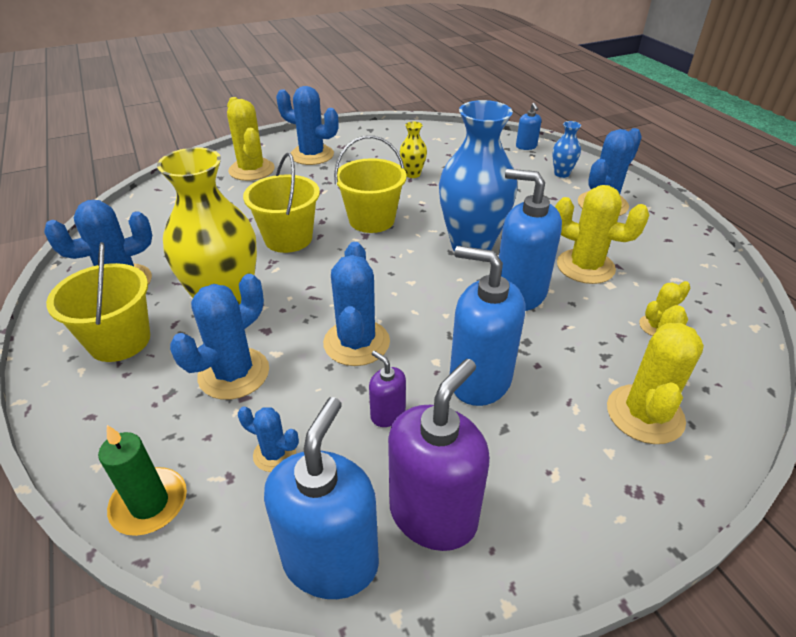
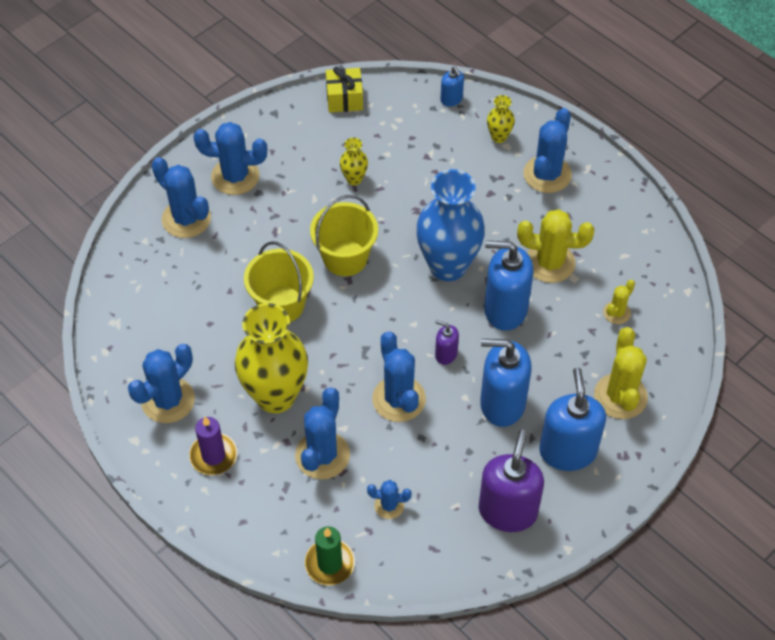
camera: 20 degrees left, 15 degrees up
(120, 340) = (213, 455): yellow bucket -> purple candle
(251, 170) = (186, 219): yellow cactus -> blue cactus
(330, 560) = (460, 557): blue soap dispenser -> blue soap dispenser (567, 451)
(387, 414) = (449, 452): purple soap dispenser -> purple soap dispenser (446, 354)
(432, 132) = (344, 99): none -> yellow gift
(561, 174) = (499, 137): blue vase -> yellow vase

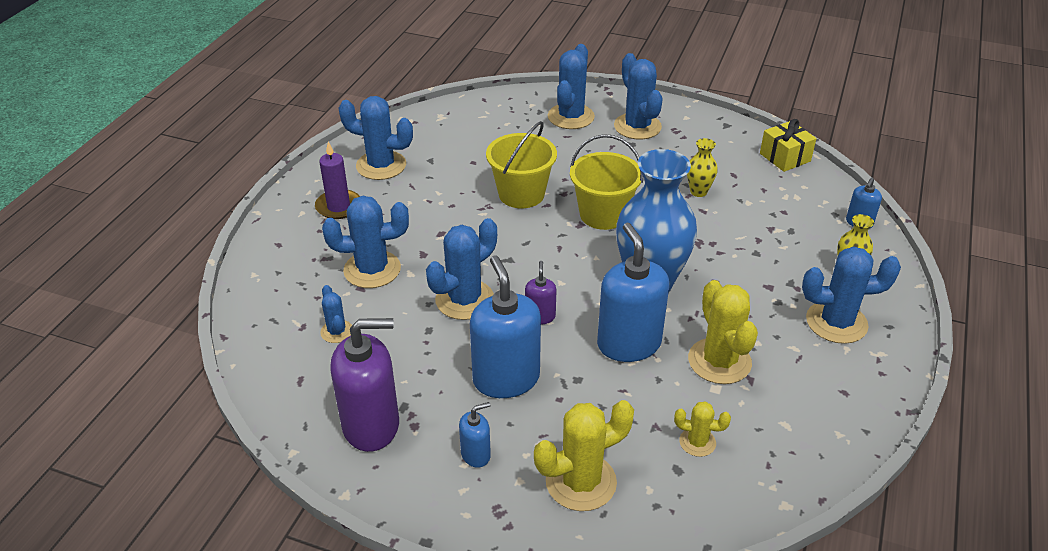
camera: 65 degrees right, 15 degrees down
(275, 396) = (420, 221): yellow vase -> none
(330, 563) = (255, 312): green candle -> none
(567, 451) = (476, 454): blue soap dispenser -> blue soap dispenser, size x0.48

